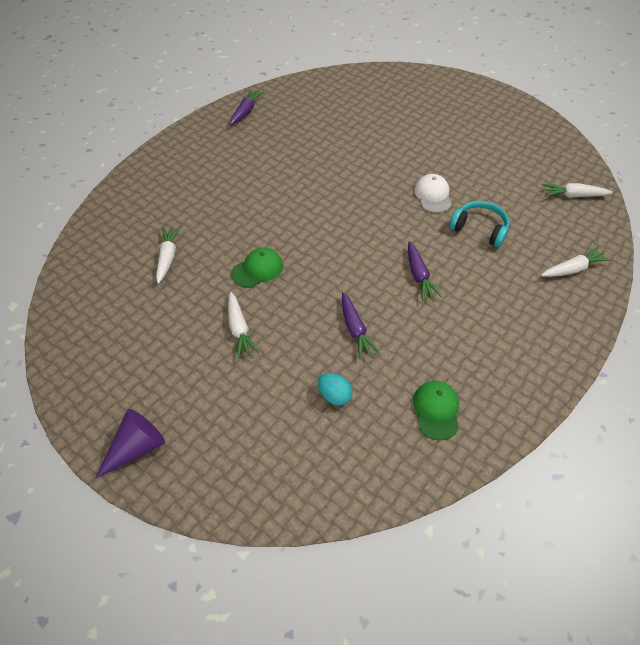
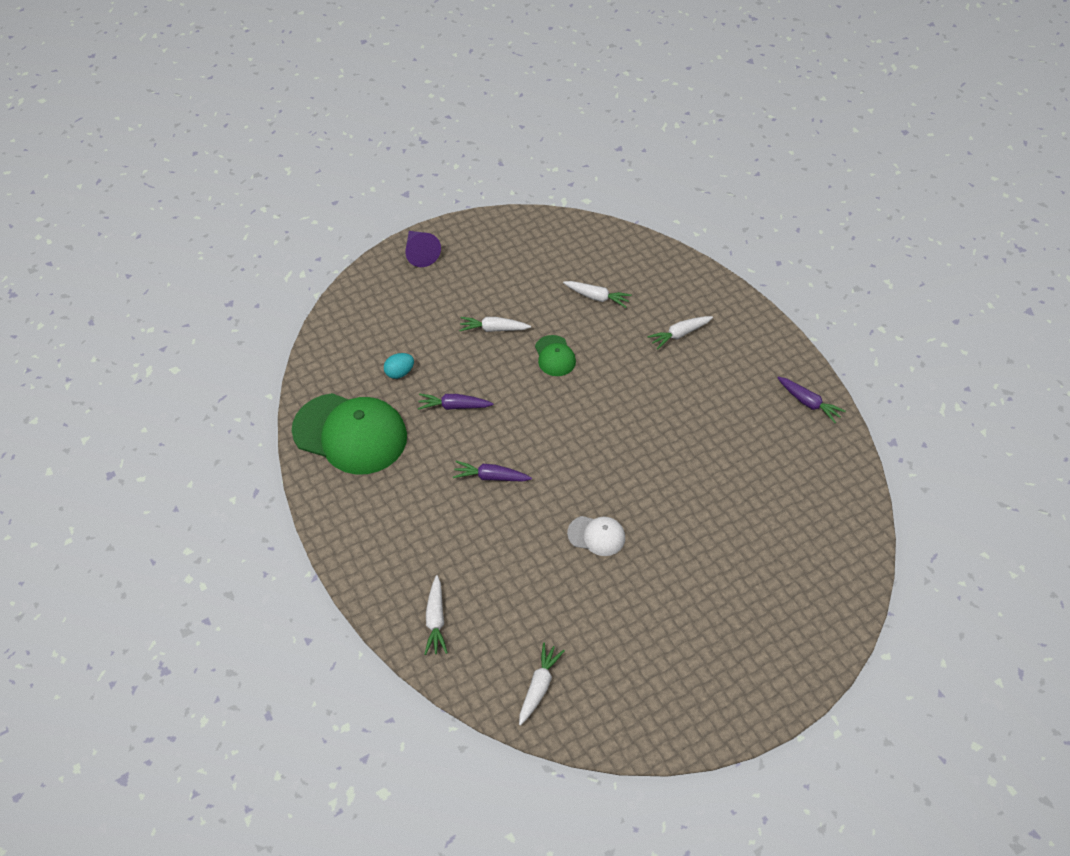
camera: 110 degrees right, 0 degrees up
(199, 191) = (679, 334): none -> white carrot
(436, 410) = (350, 434): green cap -> green cap, size x2.15
(479, 229) = (528, 558): turquoise headphones -> none

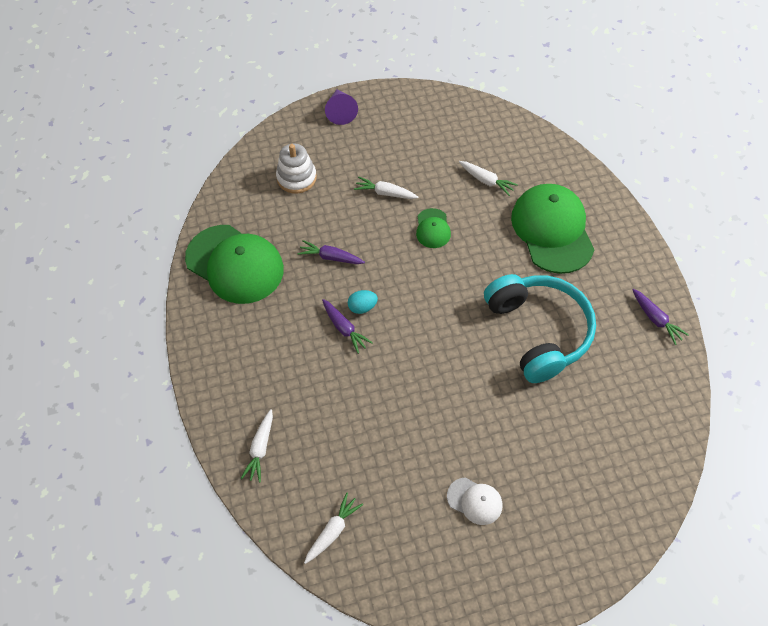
camera: 15 degrees right, 5 degrees up
(392, 331) = (296, 178): none -> white stacking toy
(399, 373) = (292, 217): turquoise egg -> turquoise egg (362, 307)
(490, 477) = (344, 329): purple carrot -> purple carrot turned 150 degrees counterclockwise
(596, 535) = (423, 403): white cap -> white cap (475, 501)
(679, 334) = (552, 230): white carrot -> green cap
(694, 439) = (538, 332): none -> turquoise headphones

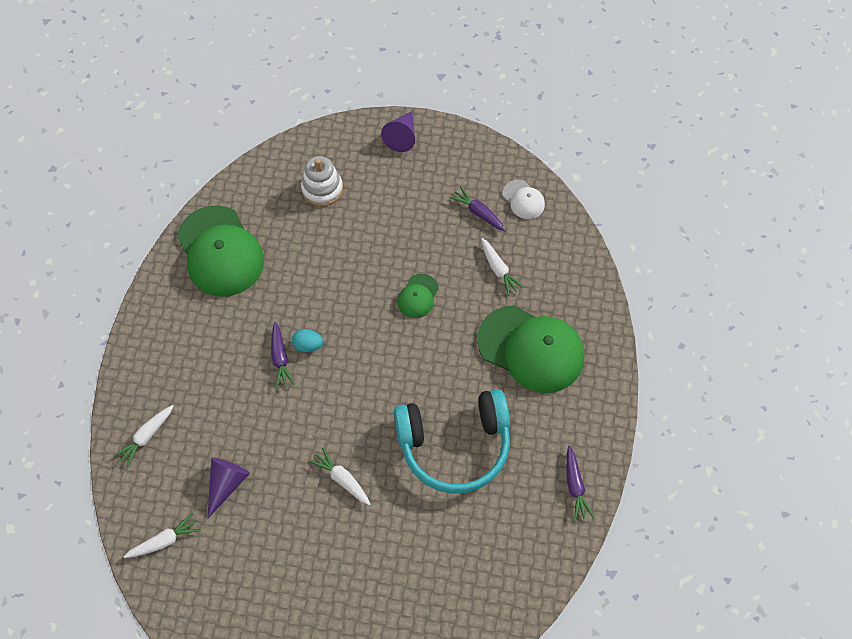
camera: 25 degrees right, 5 degrees up
(330, 257) = (308, 283): purple carrot -> purple carrot (478, 213)
(360, 454) = (227, 483): none -> purple cone
(385, 193) = (395, 240): white carrot -> white carrot (342, 479)
(475, 501) = (299, 575): white cap -> white cap (523, 199)
(538, 332) = (454, 445): turquoise headphones -> turquoise headphones turned 75 degrees clockwise
(552, 230) = (531, 349): green cap -> green cap turned 105 degrees clockwise

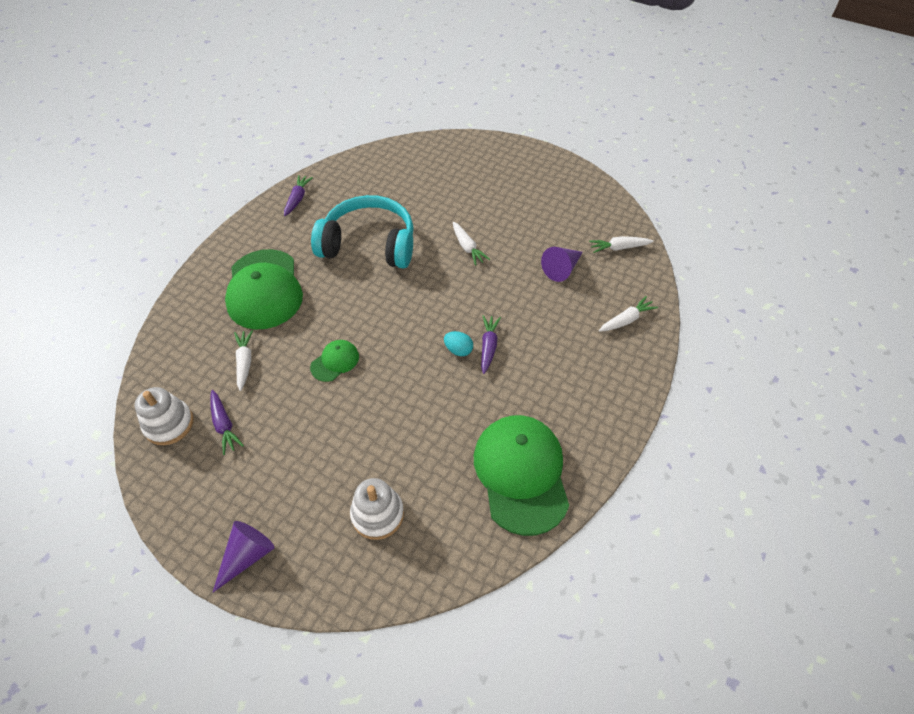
camera: 160 degrees left, 10 degrees down
(523, 199) = (169, 424): white cap -> white stacking toy
(531, 349) = (264, 289): green cap -> green cap turned 150 degrees counterclockwise

